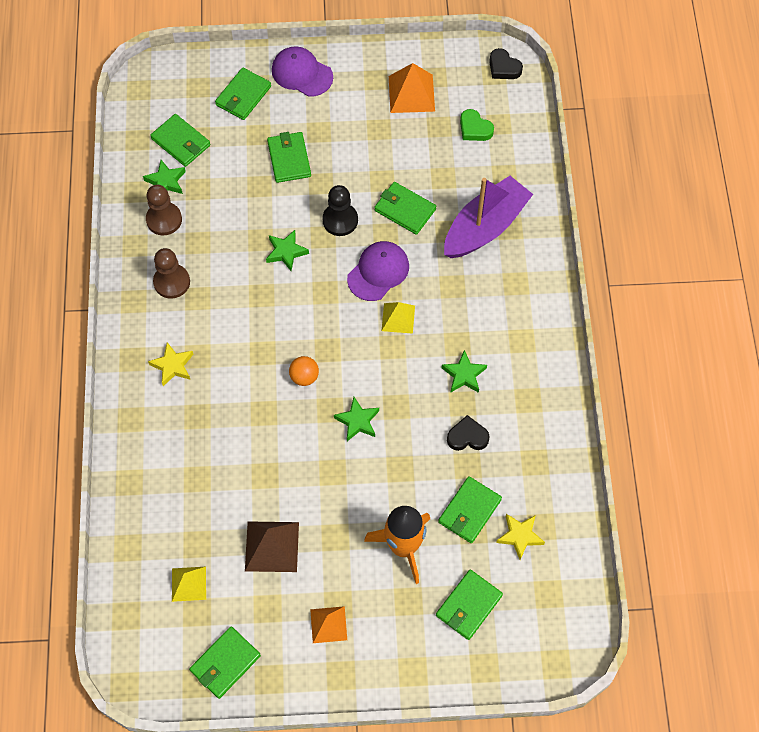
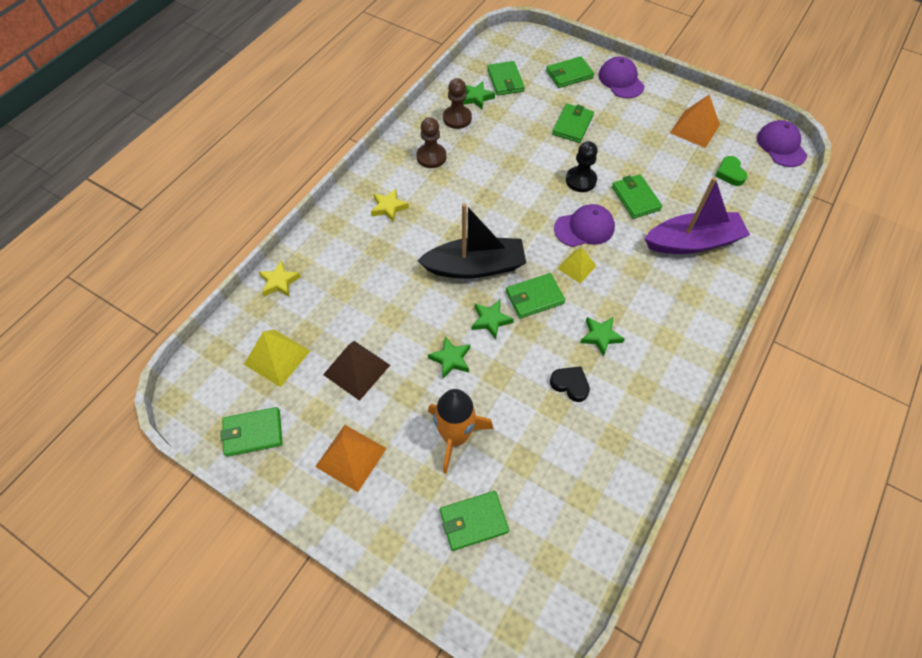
camera: 35 degrees right, 5 degrees down
(189, 583) = (277, 357): yellow pyramid -> yellow pyramid, size x1.54
(286, 252) = (525, 180): green star -> green star (451, 359)
(304, 377) = (475, 267): orange ball -> black boat
(328, 624) = (351, 457): orange pyramid -> orange pyramid, size x1.54
(469, 511) = (530, 443): green wallet -> green wallet (534, 297)
(503, 67) = (781, 146): black heart -> purple cap
(520, 536) = (559, 492): yellow star -> yellow star (279, 282)

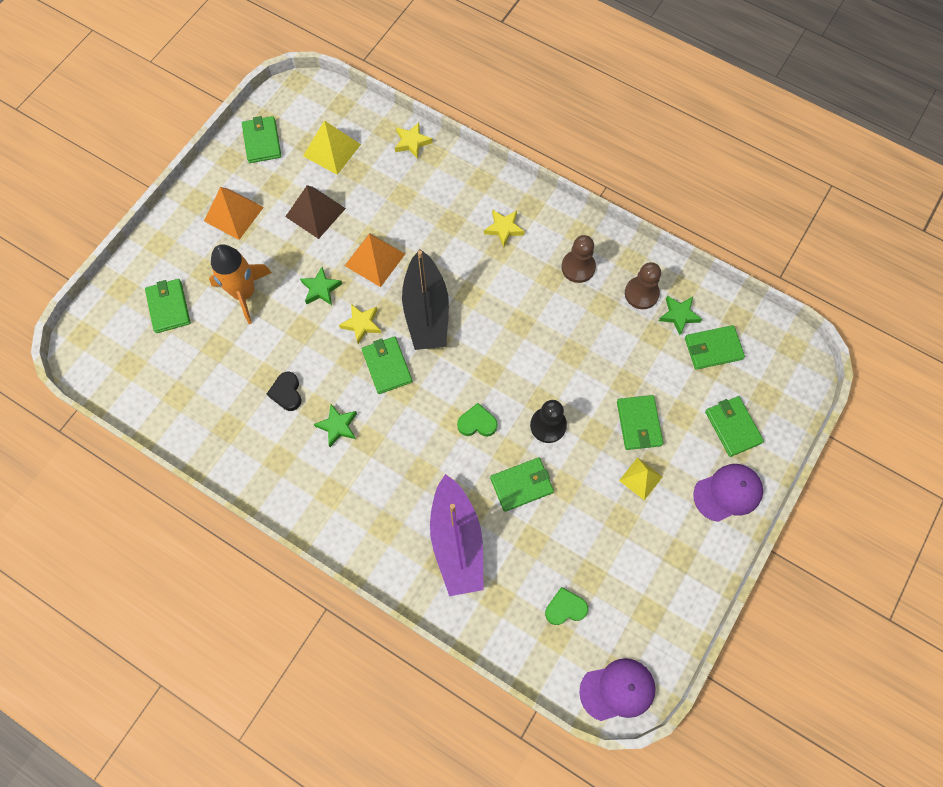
camera: 90 degrees right, 10 degrees up
(491, 320) = (361, 324): green star -> yellow star
(570, 384) = (287, 393): black heart -> black heart turned 135 degrees clockwise
(572, 125) = (639, 423): green wallet -> green wallet turned 60 degrees clockwise
(576, 267) = (424, 410): yellow pyramid -> yellow pyramid (640, 478)
(584, 228) = (477, 423): purple cap -> green heart
(694, 128) = (643, 577): orange pyramid -> orange pyramid (375, 259)

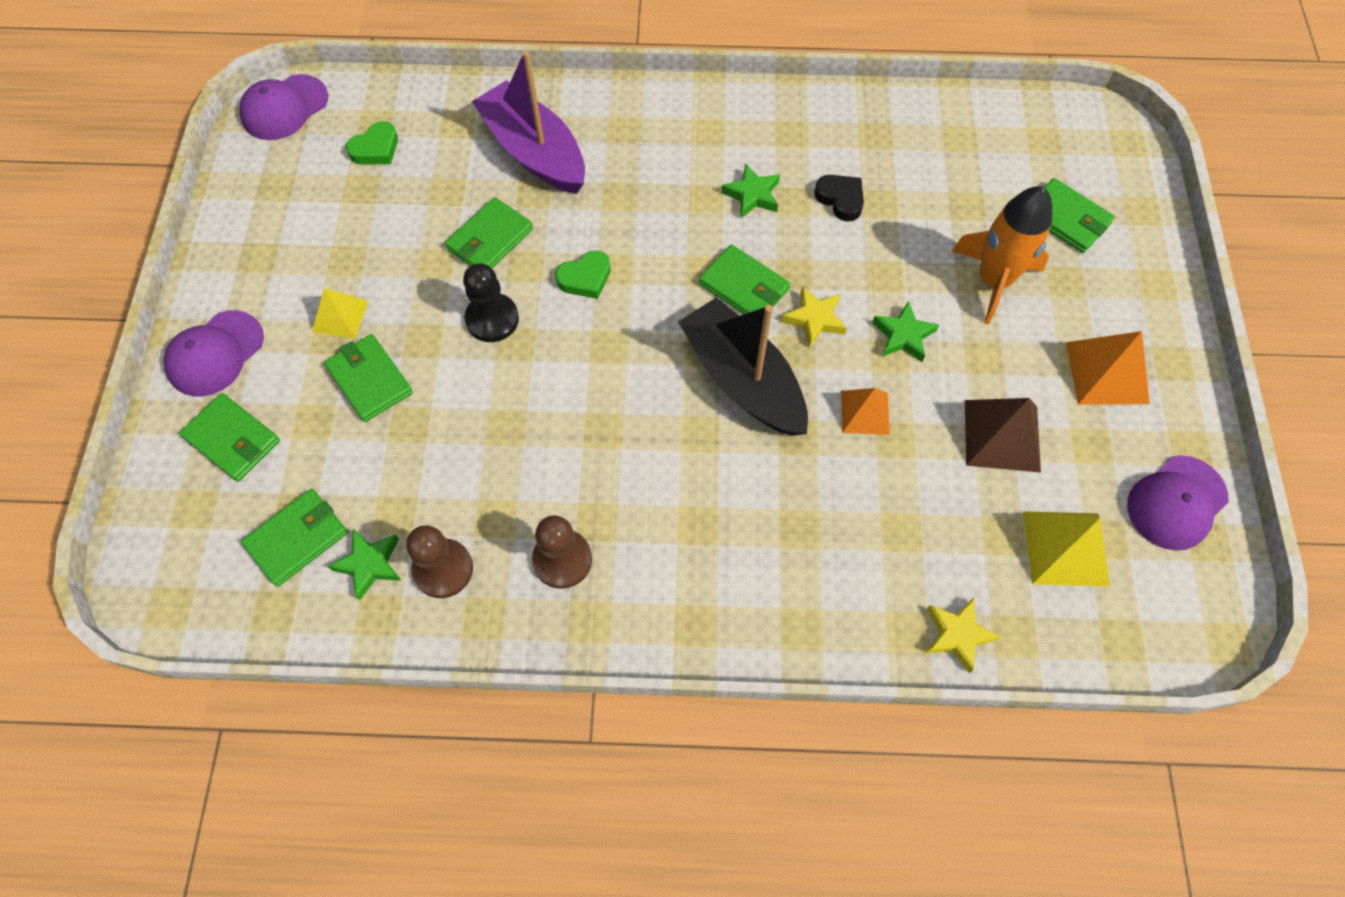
camera: 150 degrees right, 5 degrees down
(262, 141) = (1176, 503): green wallet -> purple cap
(375, 259) = (865, 412): orange pyramid -> orange pyramid, size x0.65
(504, 229) = (712, 562): yellow star -> none

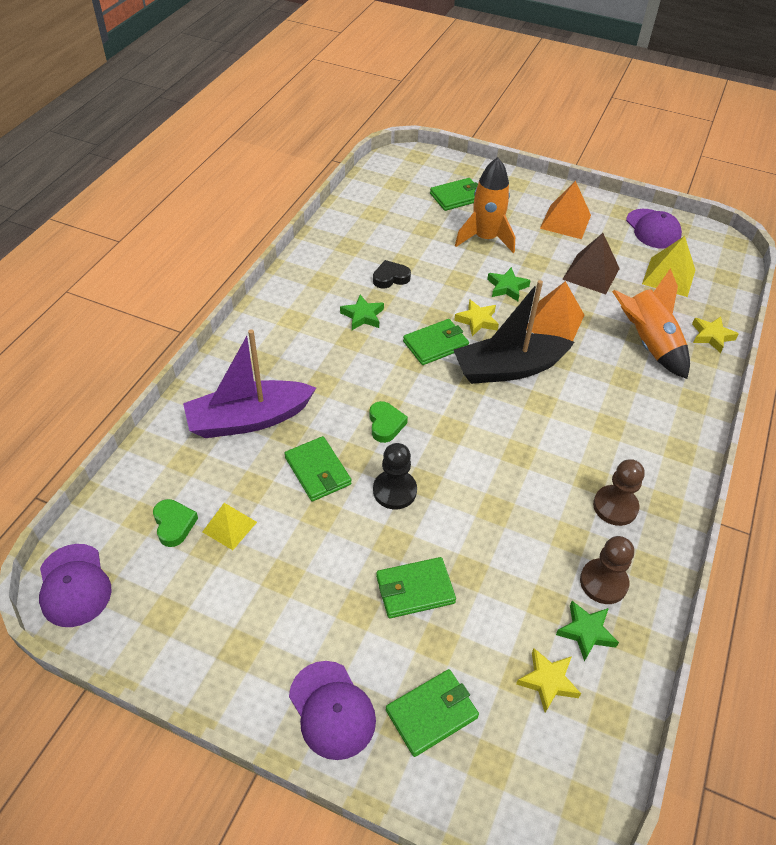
camera: 70 degrees left, 15 degrees down
(297, 539) = (548, 681): green wallet -> yellow star
(340, 316) = (340, 596): yellow pyramid -> yellow pyramid (229, 527)
(865, 412) = (554, 322): orange pyramid -> orange pyramid, size x1.54
(888, 545) = (648, 344): none -> orange rocket

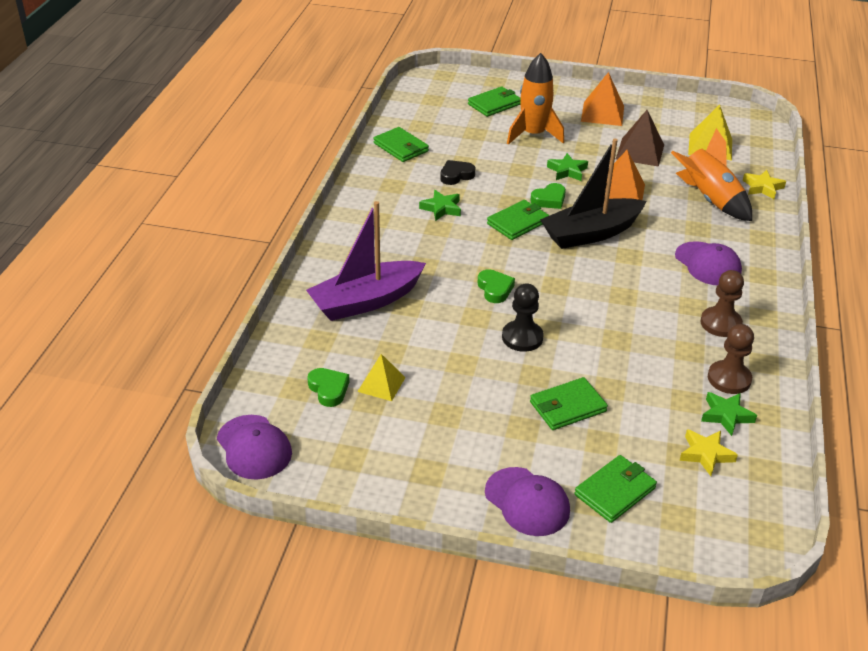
camera: 10 degrees left, 10 degrees down
(318, 471) = (446, 332): green wallet -> green wallet (401, 147)
(477, 320) = (549, 200): yellow star -> green heart
(653, 229) = (684, 111): purple cap -> purple cap (708, 264)

